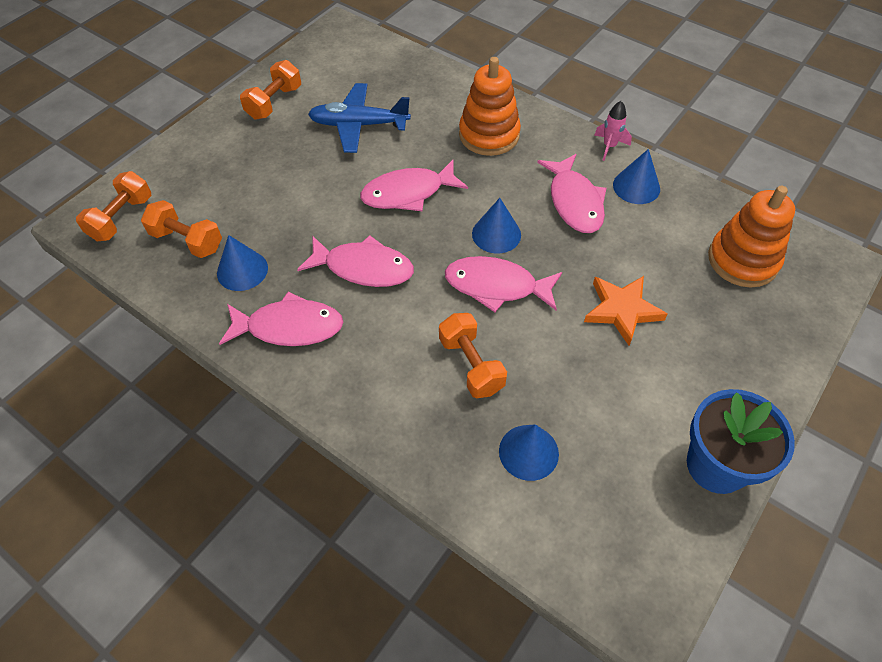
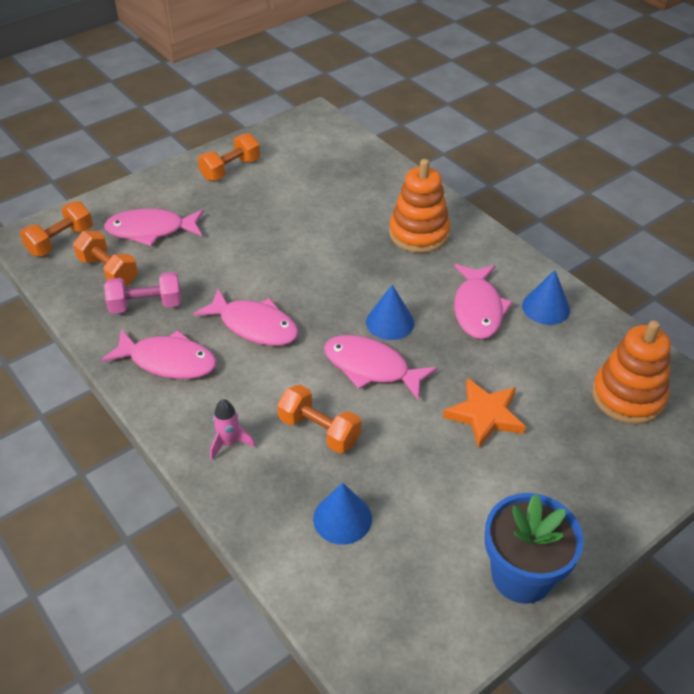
camera: 15 degrees right, 10 degrees down
(242, 270) = (146, 305): blue cone -> pink dumbbell
(358, 125) = (299, 202): blue plane -> none
(408, 193) = (321, 270): pink fish -> pink fish (150, 230)
(471, 365) = (319, 430): orange dumbbell -> orange dumbbell turned 45 degrees counterclockwise
(609, 146) = (533, 266): pink rocket -> pink rocket (229, 443)

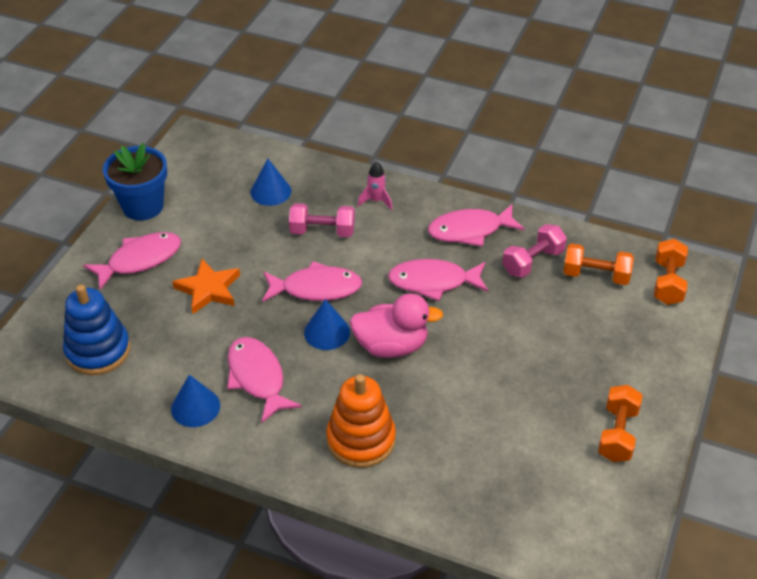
camera: 150 degrees right, 0 degrees up
(150, 230) = (608, 327): pink fish -> pink fish (140, 260)
(319, 430) = (322, 231): orange dumbbell -> pink dumbbell
(341, 287) = (391, 346): none -> pink duck
(628, 396) = (98, 350): orange stacking toy -> blue stacking toy

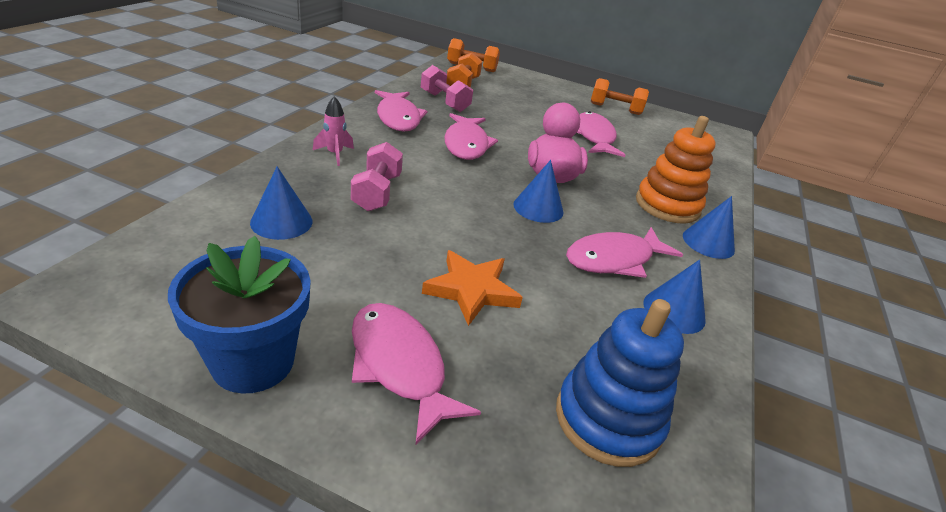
camera: 95 degrees left, 10 degrees down
(298, 460) = (708, 242): none -> blue cone
(316, 288) = (473, 207): pink fish -> pink fish (594, 137)

